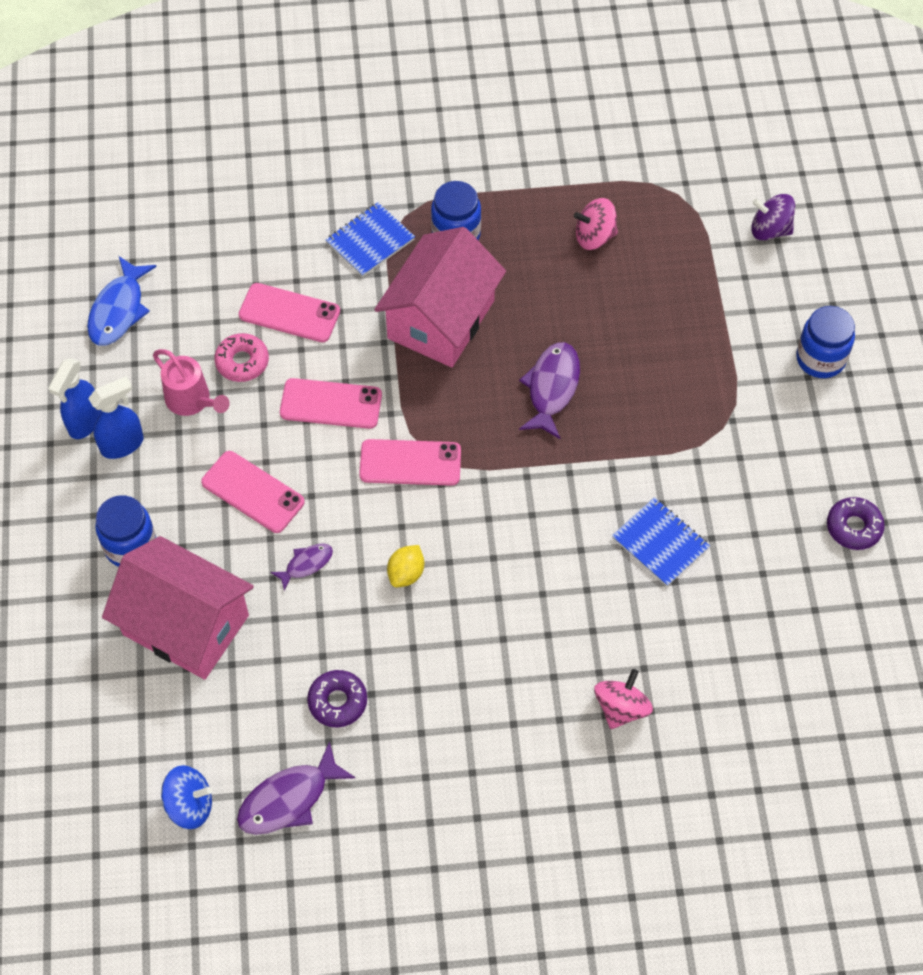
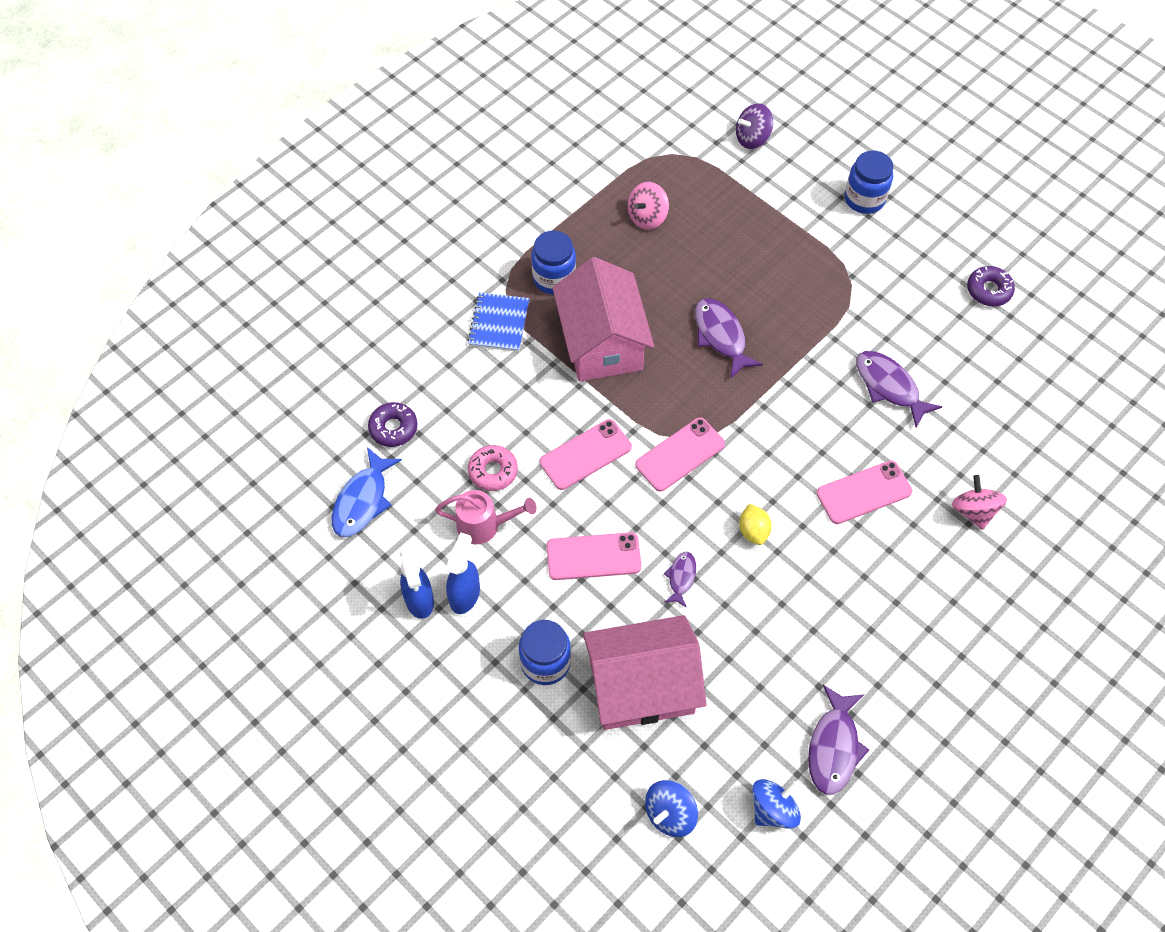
camera: 40 degrees left, 0 degrees up
(107, 740) = (670, 813): none -> blue spinning top
(119, 310) = (363, 500): blue fish -> blue fish turned 45 degrees clockwise
(289, 313) = (492, 413): pink phone -> pink phone (864, 492)
(337, 701) = (797, 654): purple donut -> purple donut (393, 428)
(660, 543) = (889, 387): blue notebook -> purple fish

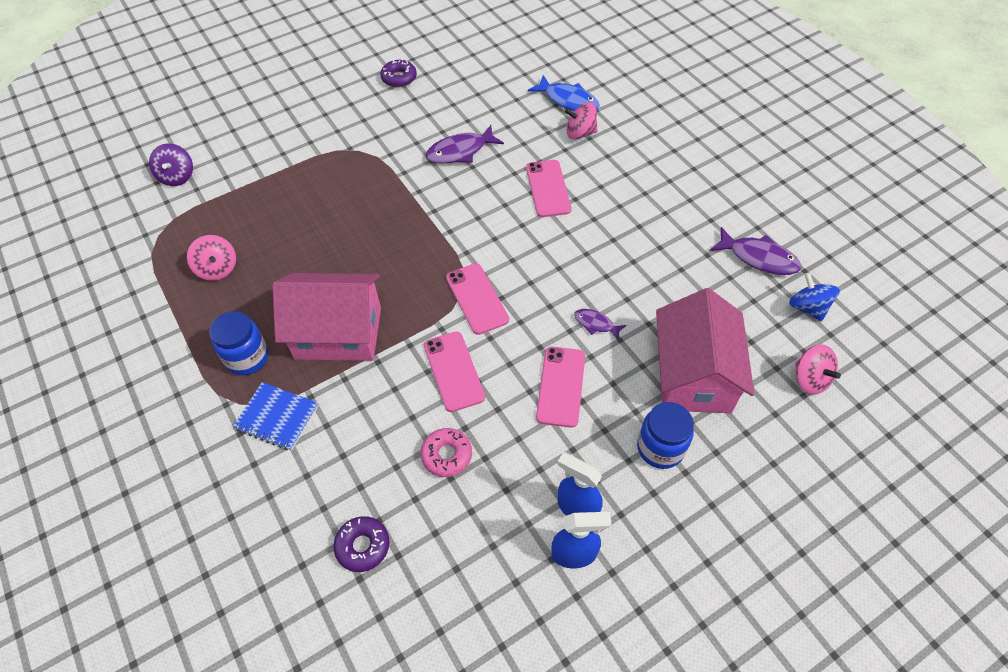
camera: 75 degrees left, 5 degrees down
(363, 500) = (442, 595): blue fish -> blue fish (568, 100)
(485, 525) = (505, 474): pink watering can -> none
(670, 813) = (810, 379): blue spinning top -> pink spinning top
(721, 336) = (370, 244): purple fish -> none
(753, 531) = (564, 265): yellow lemon -> none
(864, 199) = (281, 123): blue jar -> none

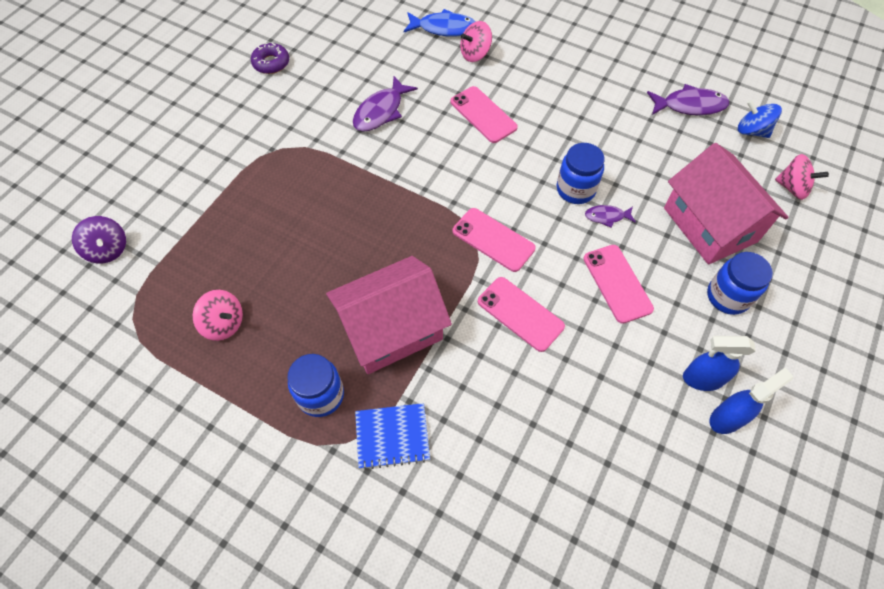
camera: 30 degrees left, 5 degrees up
(363, 546) = (556, 510): purple donut -> none
(447, 455) = (568, 391): pink donut -> none
(584, 287) = (575, 189): none -> blue jar

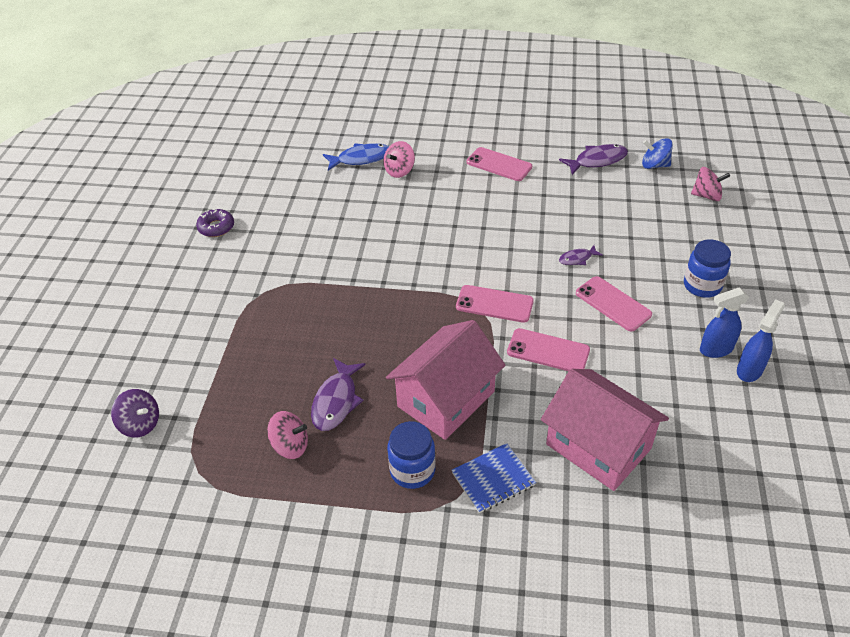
camera: 20 degrees left, 15 degrees down
(381, 111) = (341, 237): purple fish -> purple fish (336, 401)
(483, 115) = (432, 214): pink phone -> pink phone (499, 164)
(575, 189) = (541, 247): blue jar -> none
(710, 224) = (660, 240): pink house -> pink house (598, 446)

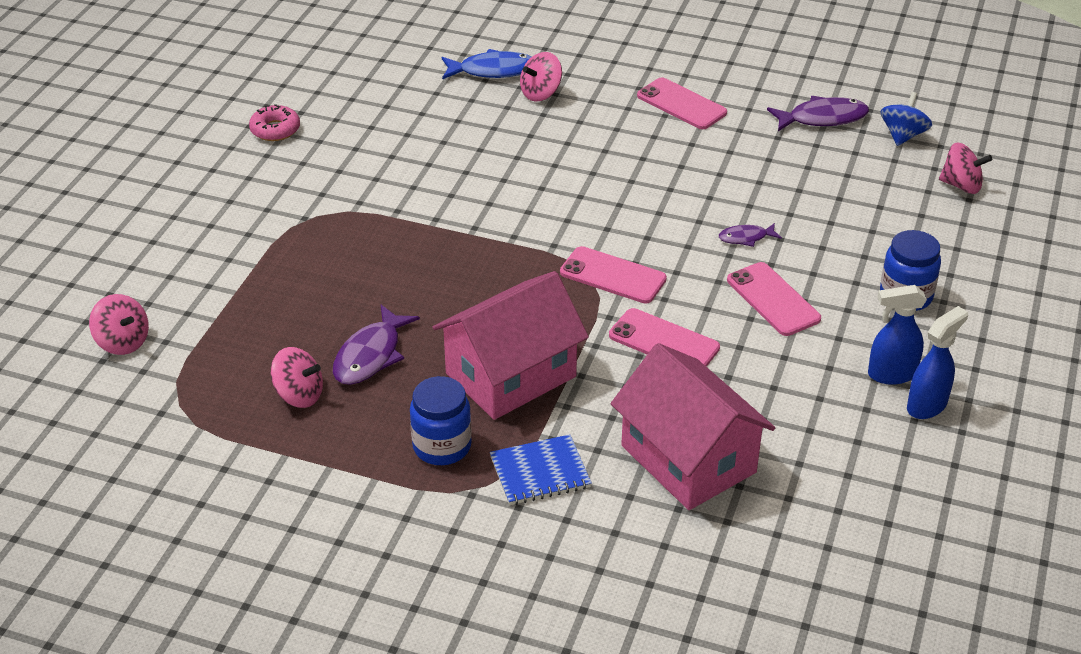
camera: 10 degrees right, 5 degrees down
(140, 424) = (123, 342): purple spinning top -> pink spinning top
(216, 227) = (275, 130): purple donut -> pink donut
(654, 165) = (902, 135): blue spinning top -> blue spinning top turned 90 degrees clockwise

